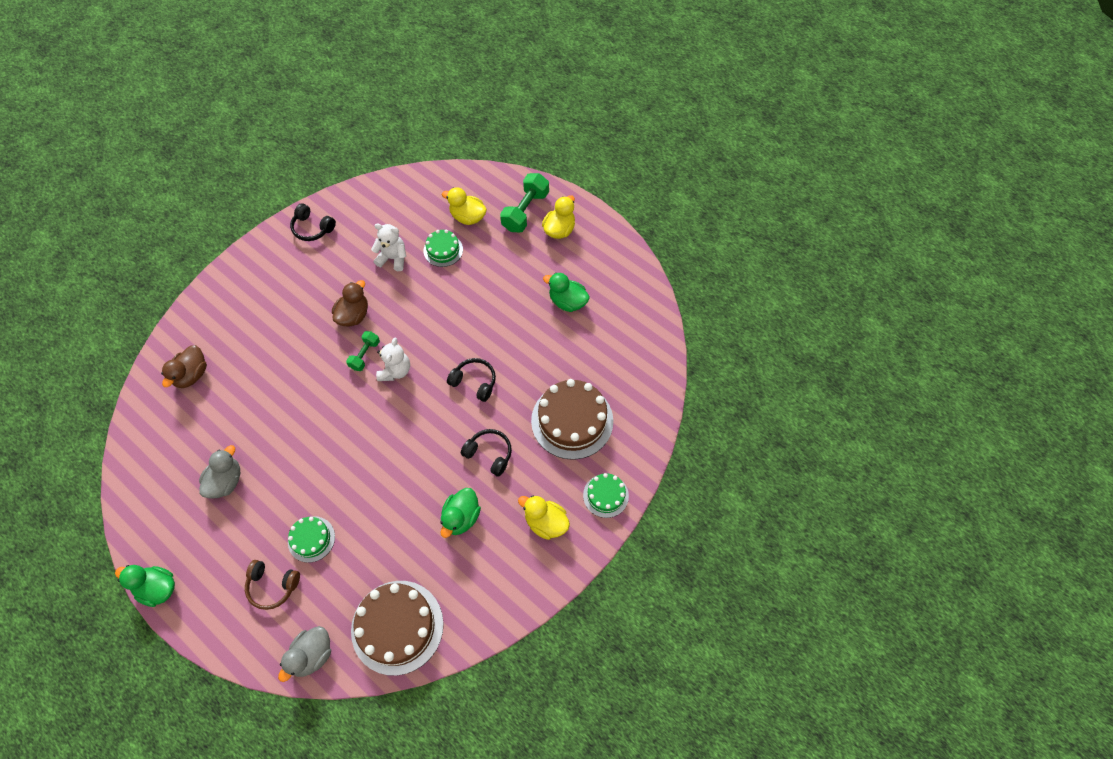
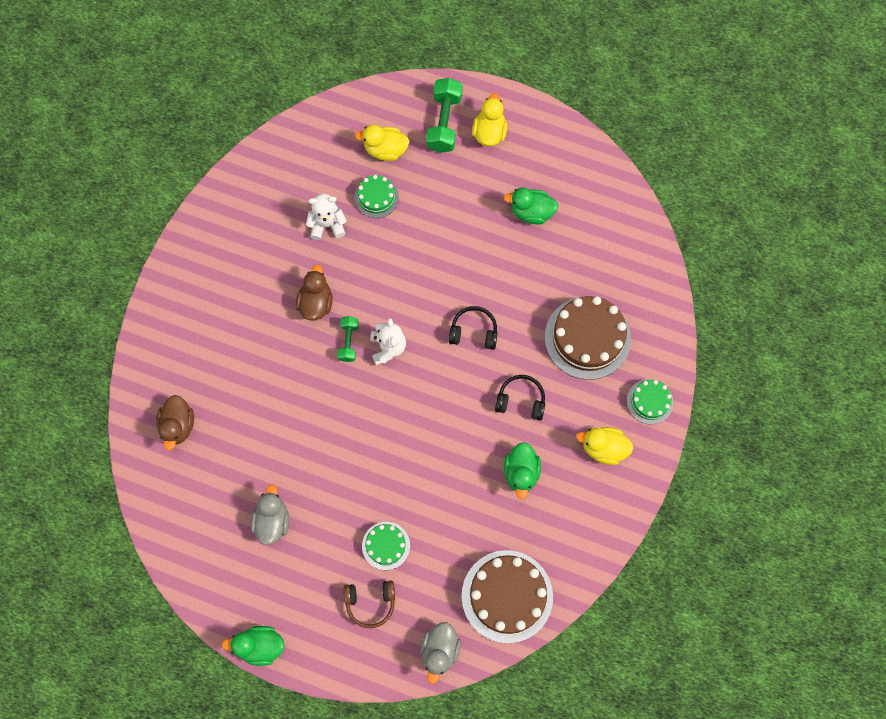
camera: 20 degrees left, 10 degrees up
(312, 228) = (223, 219): black headphones -> none

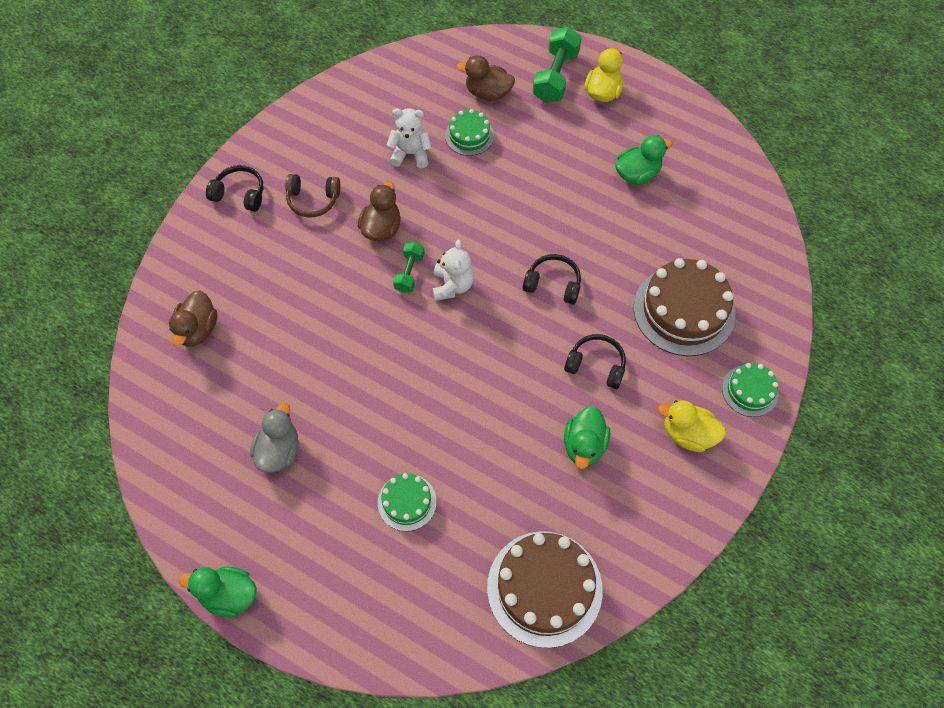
camera: 10 degrees right, 10 degrees down
(183, 290) = (240, 194): none -> black headphones
(370, 603) = (374, 567): brown headphones -> brown headphones (313, 200)
(385, 150) = (488, 93): yellow duck -> brown duck
(439, 651) = (449, 641): grey duck -> none
(531, 212) = (637, 174): green duck -> green duck turned 135 degrees clockwise

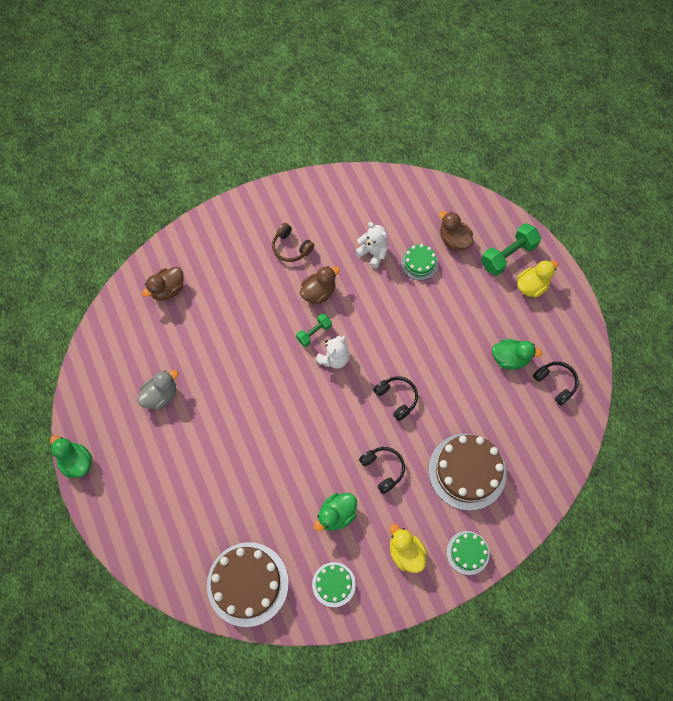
camera: 35 degrees right, 5 degrees up
(240, 194) = (251, 216): black headphones -> black headphones (555, 383)
(407, 502) = (208, 476): green cake -> green cake (333, 584)

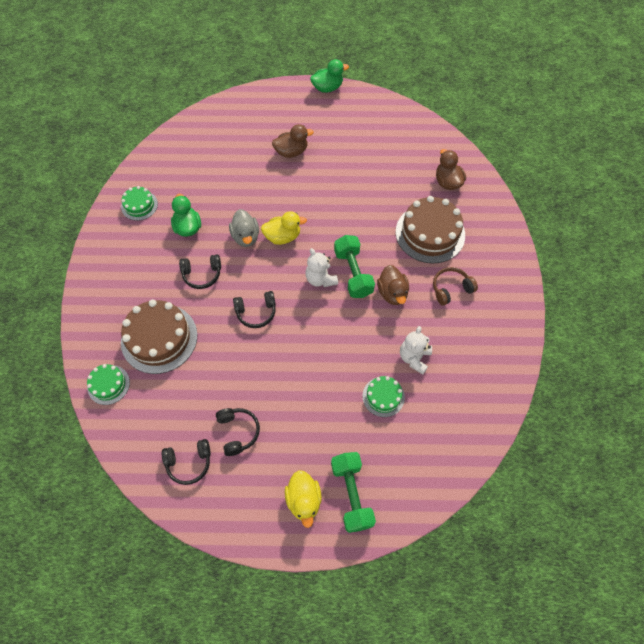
camera: 115 degrees right, 5 degrees down
(161, 395) = (352, 149): grey duck -> grey duck (246, 237)
(247, 584) = (177, 155): brown cake -> brown cake (430, 233)
(314, 333) = (353, 273): green dumbbell -> green dumbbell, size x1.70
(373, 253) = (414, 358): white teddy bear -> white teddy bear turned 135 degrees clockwise
(405, 552) = (128, 262): yellow duck -> yellow duck (283, 237)
(454, 240) = (395, 445): brown duck -> brown duck (291, 152)
(467, 552) = (96, 306): green cake -> green cake (108, 384)
(510, 358) = (238, 432): green duck -> black headphones

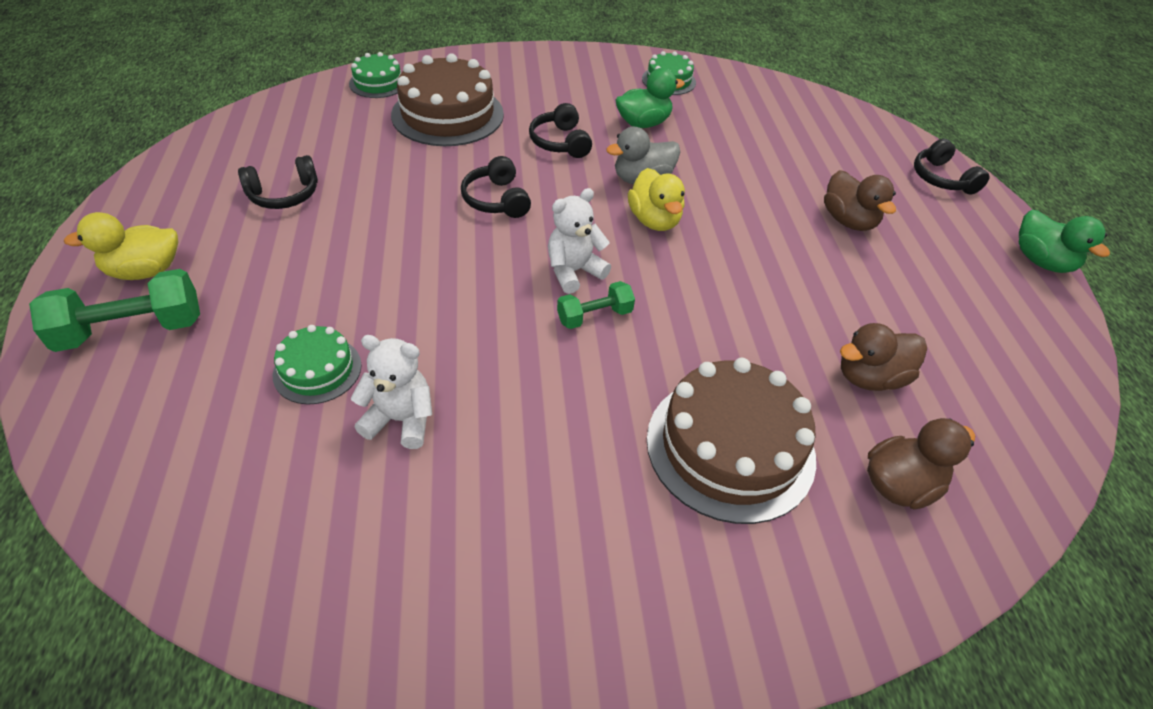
camera: 80 degrees right, 15 degrees down
(189, 463) = (246, 154): black headphones -> black headphones (941, 179)
(353, 273) = (594, 316): green dumbbell -> green dumbbell, size x0.59
(392, 293) = (557, 379): brown duck -> brown duck (870, 377)
(451, 289) = (583, 491): brown headphones -> none

